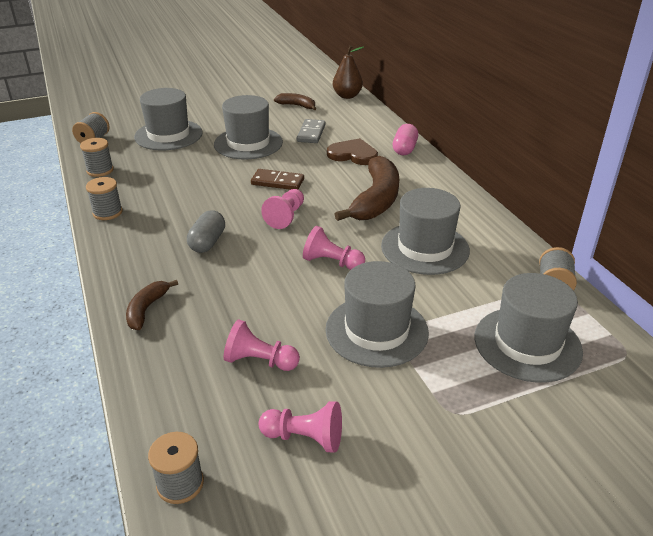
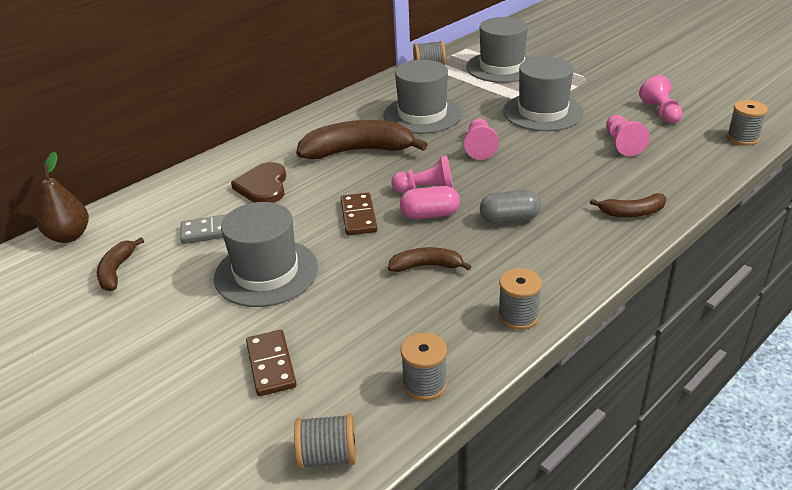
camera: 110 degrees left, 0 degrees up
(168, 135) = (271, 365): grey hat -> brown domino
(193, 194) = (426, 266): none -> brown banana
(404, 149) = (234, 159): pink capsule -> pink capsule (430, 214)

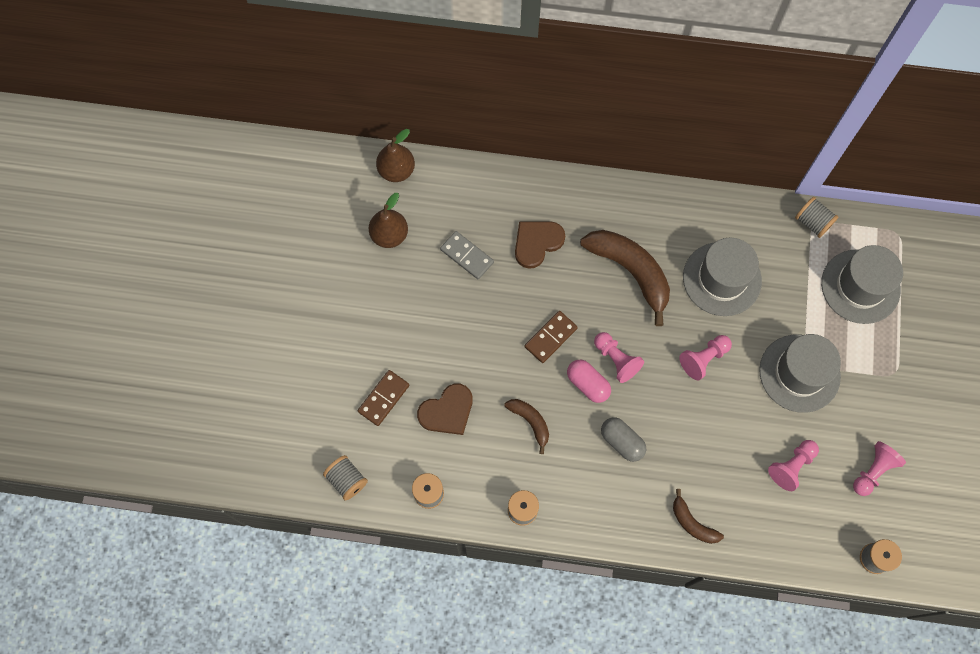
camera: 50 degrees right, 35 degrees up
(116, 271) = (389, 235): brown banana -> brown pear
(266, 272) = (453, 327): grey hat -> none
(347, 320) = (447, 411): none -> brown heart

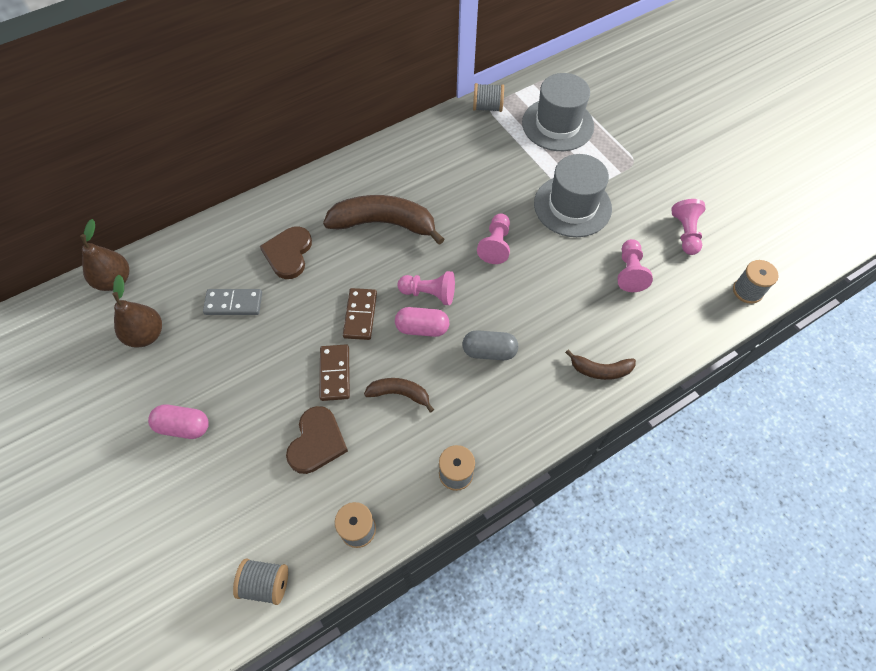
camera: 40 degrees left, 10 degrees down
(368, 328) = (183, 426): none -> pink capsule
(383, 398) = (245, 477): brown domino -> brown domino (335, 373)
(722, 279) = (458, 183): grey hat -> none

